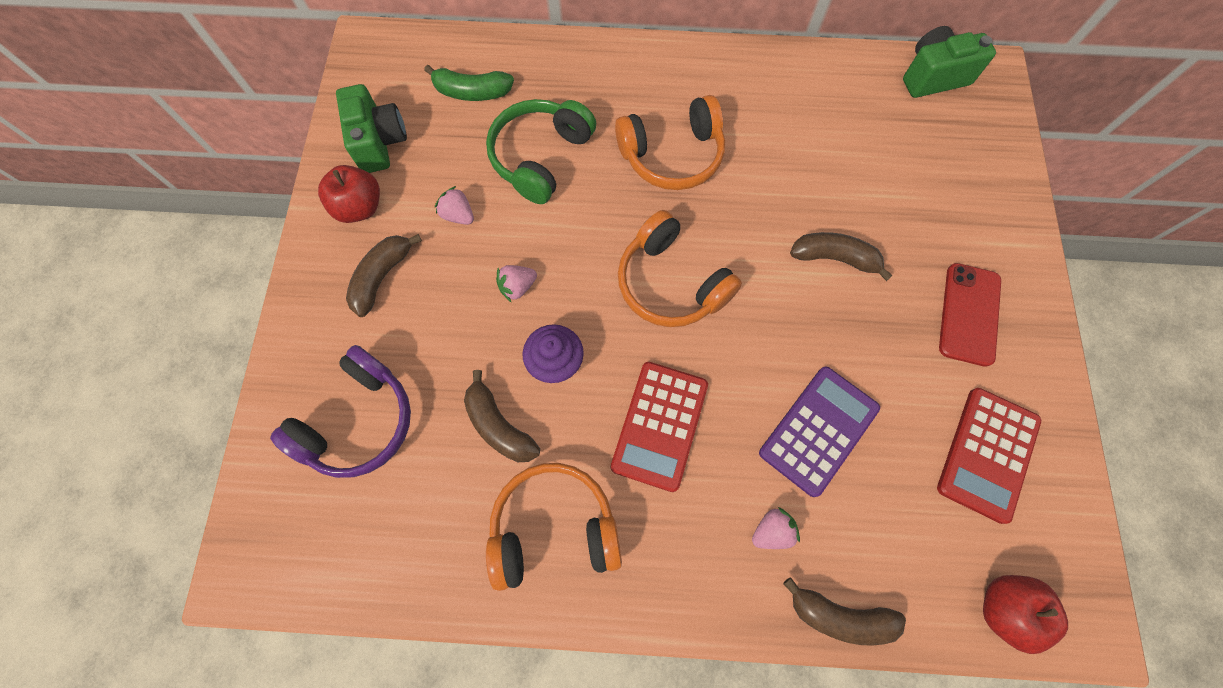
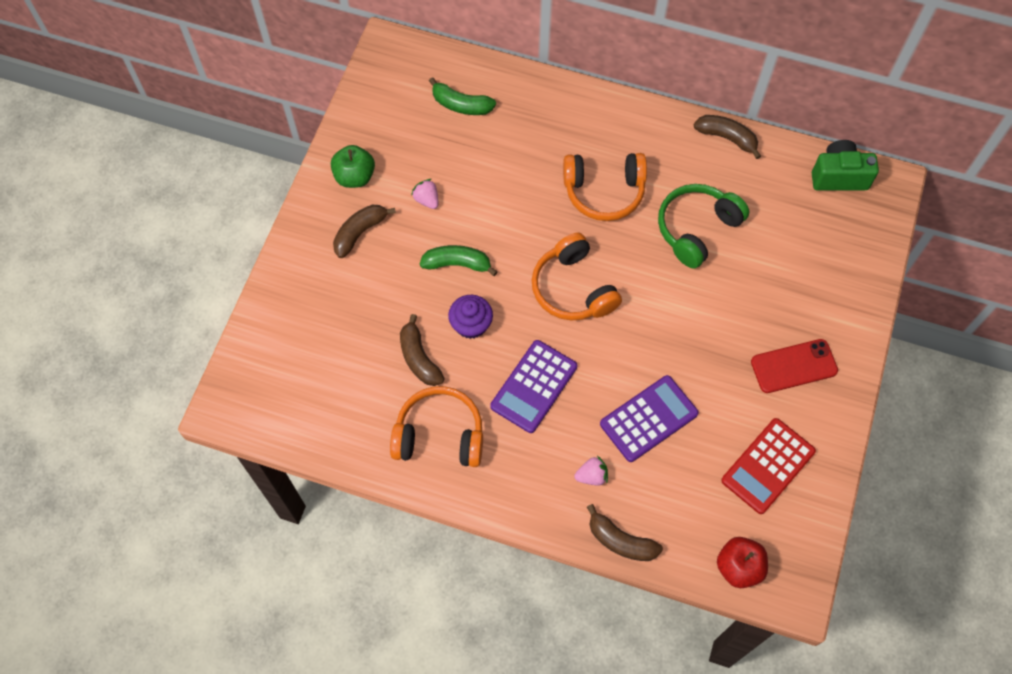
camera: 15 degrees right, 5 degrees down
(359, 421) = (321, 330): purple headphones -> none
(360, 207) = (355, 177): red apple -> green apple
(379, 142) = (380, 129): green camera -> none
(517, 287) = (457, 264): pink strawberry -> green banana
(540, 157) = (501, 169): green headphones -> green headphones (696, 229)
(659, 425) = (534, 386): red calculator -> purple calculator
(834, 258) = (705, 300): brown banana -> brown banana (727, 138)
(969, 314) = (794, 366): red phone -> red phone turned 45 degrees clockwise

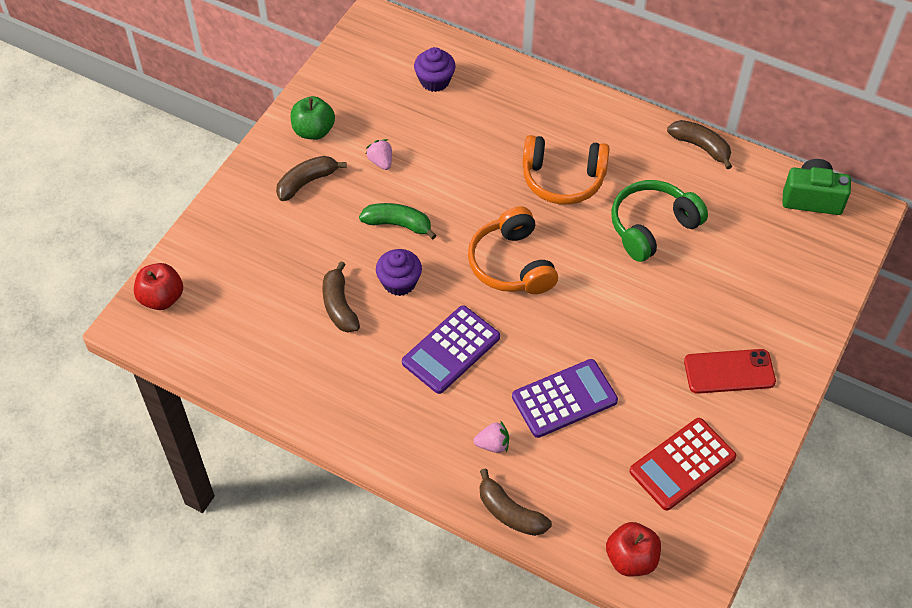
camera: 10 degrees right, 10 degrees down
(246, 378) = (162, 298): none -> red apple
(439, 435) = (344, 381): orange headphones -> none
(461, 105) = (435, 81): green banana -> purple cupcake

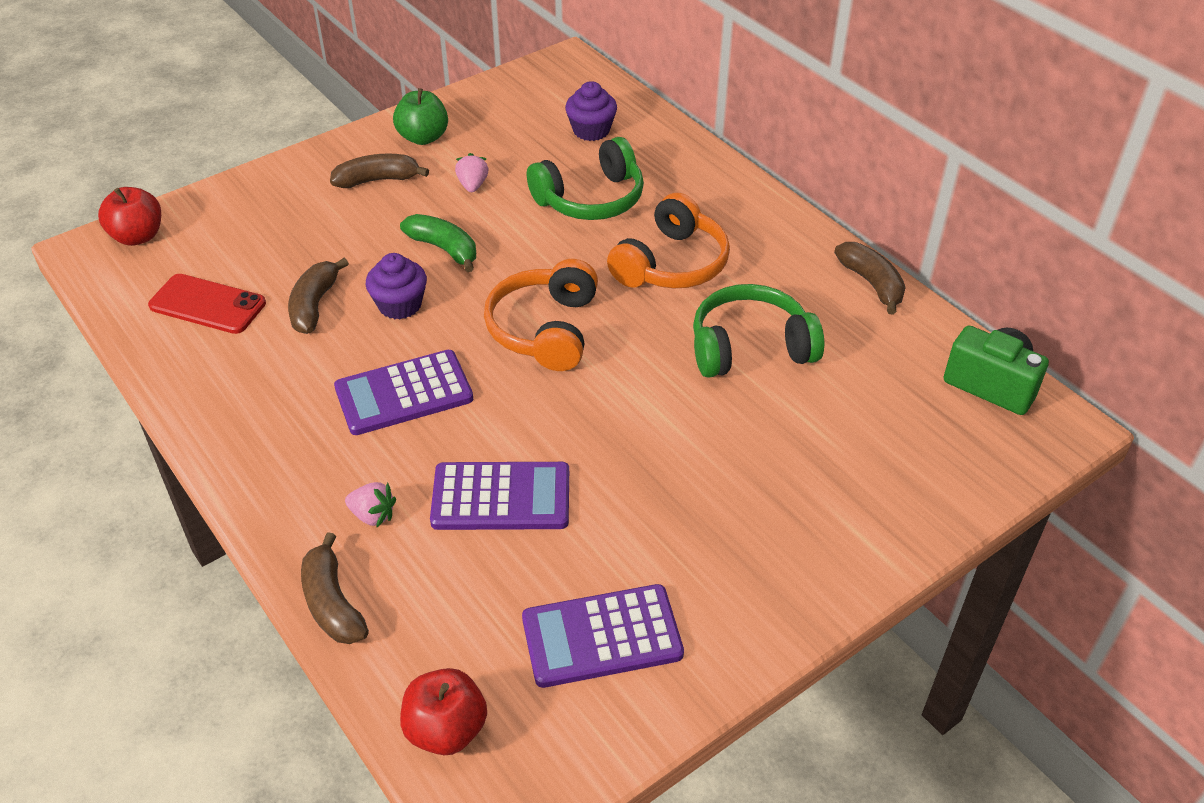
camera: 25 degrees right, 10 degrees down
(473, 143) = (591, 199): none -> green headphones
(563, 179) = (671, 264): orange headphones -> orange headphones turned 90 degrees counterclockwise
(682, 464) = (602, 636): red calculator -> purple calculator
(729, 372) = (744, 547): red phone -> red phone (207, 304)

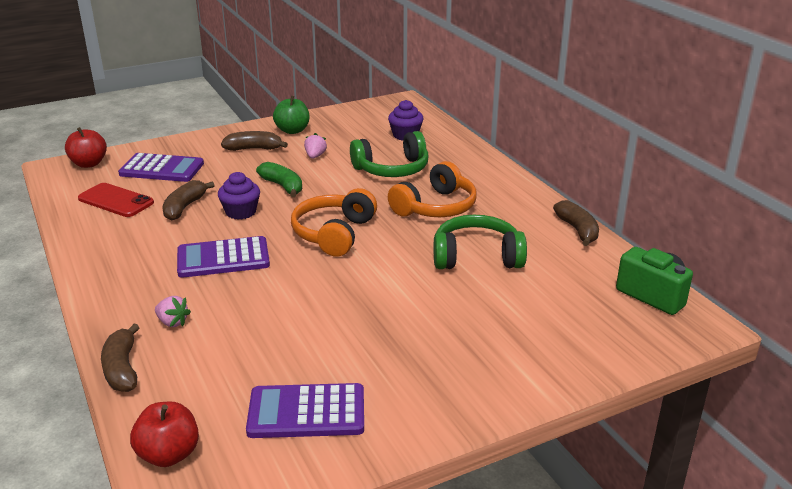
camera: 10 degrees right, 15 degrees down
(501, 497) = (266, 322): purple calculator -> purple calculator (162, 169)

